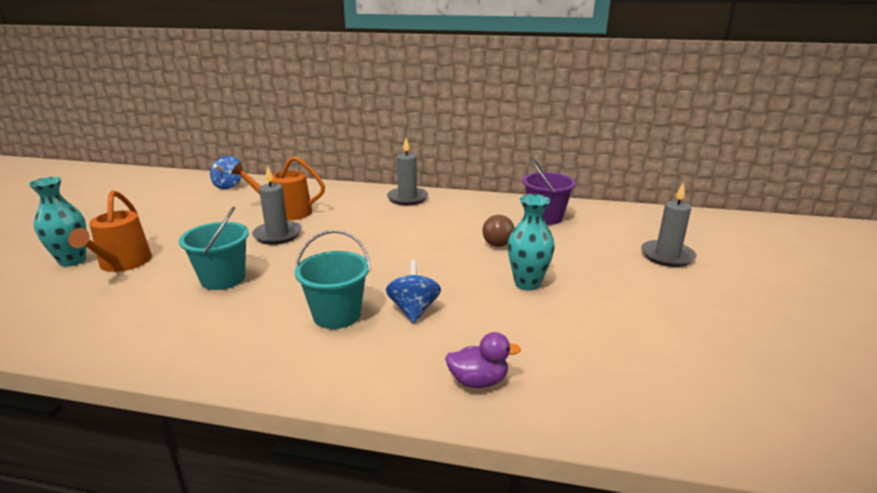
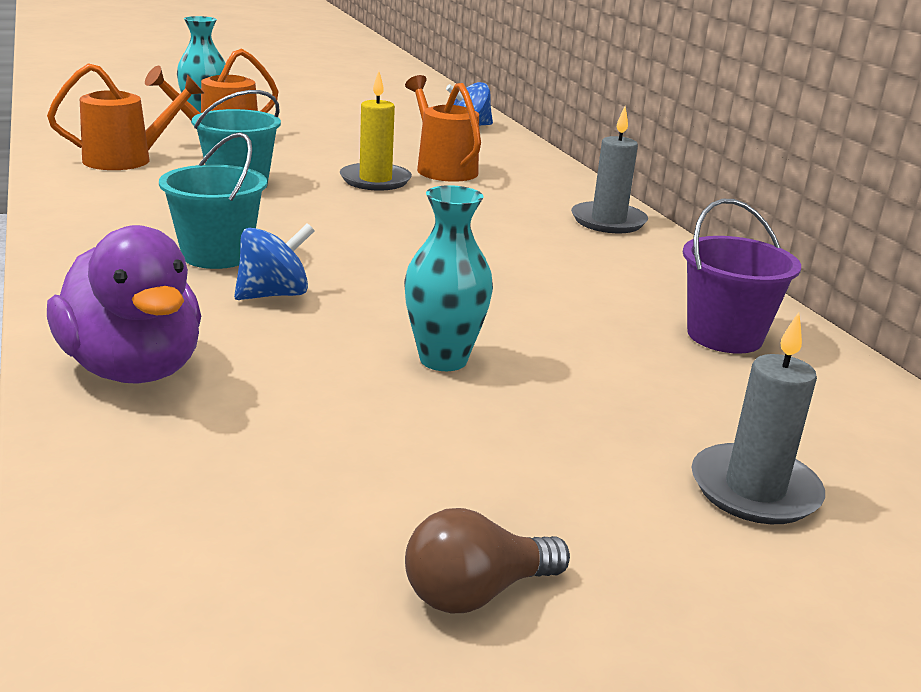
camera: 55 degrees right, 0 degrees up
(105, 311) = (126, 160): none -> orange watering can
(277, 235) = (375, 180): grey candle -> yellow candle
(478, 381) = (133, 369): purple duck -> purple duck, size x1.88
(497, 241) = (561, 312): brown light bulb -> brown light bulb (476, 593)

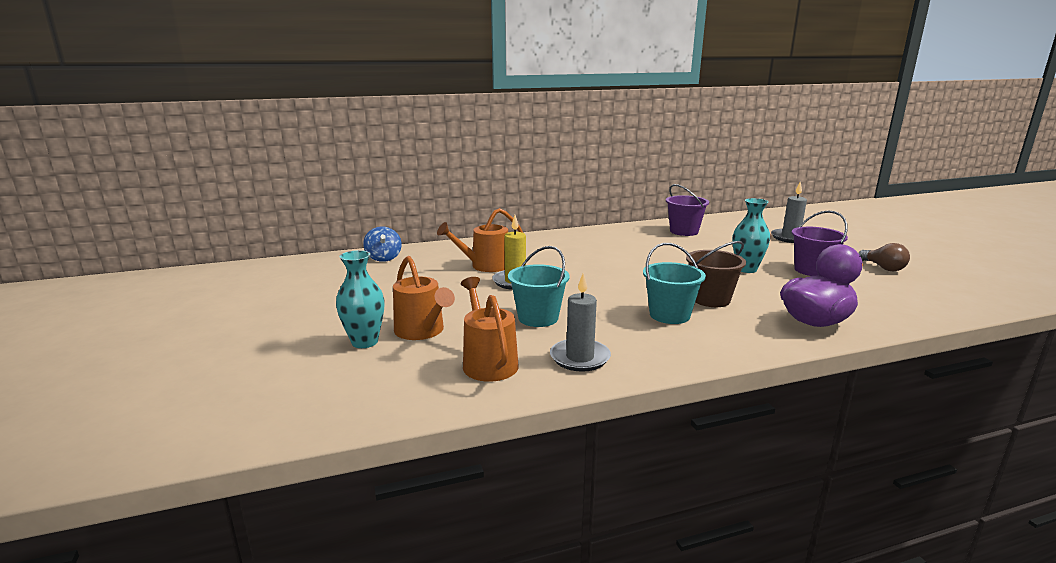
camera: 85 degrees left, 5 degrees down
(274, 295) = (710, 299): blue spinning top -> brown bucket
(441, 446) = (812, 270): none -> purple bucket
(608, 221) = (564, 238): grey candle -> grey candle (580, 358)

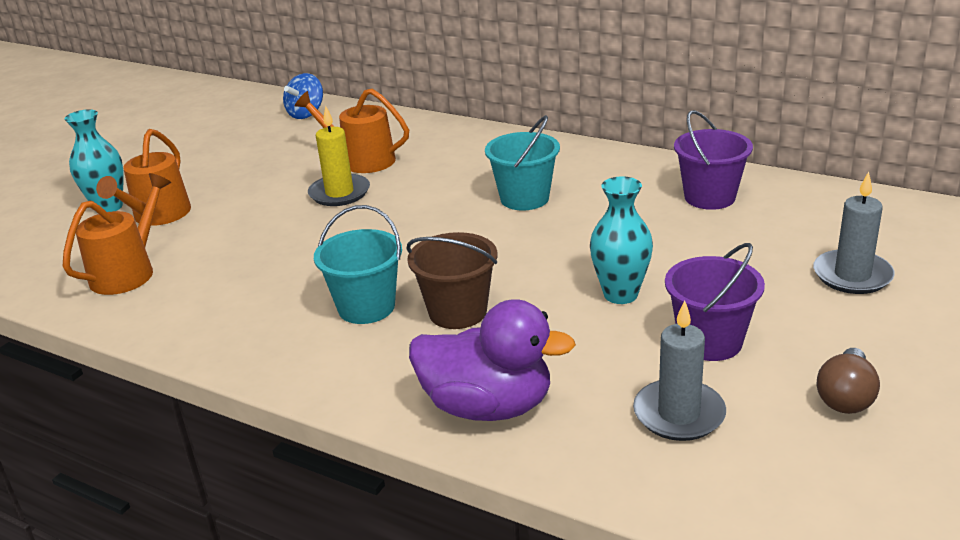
camera: 50 degrees right, 10 degrees up
(538, 318) = (258, 247): turquoise bucket -> turquoise bucket (524, 198)
(580, 358) = (187, 307): grey candle -> grey candle (679, 414)

